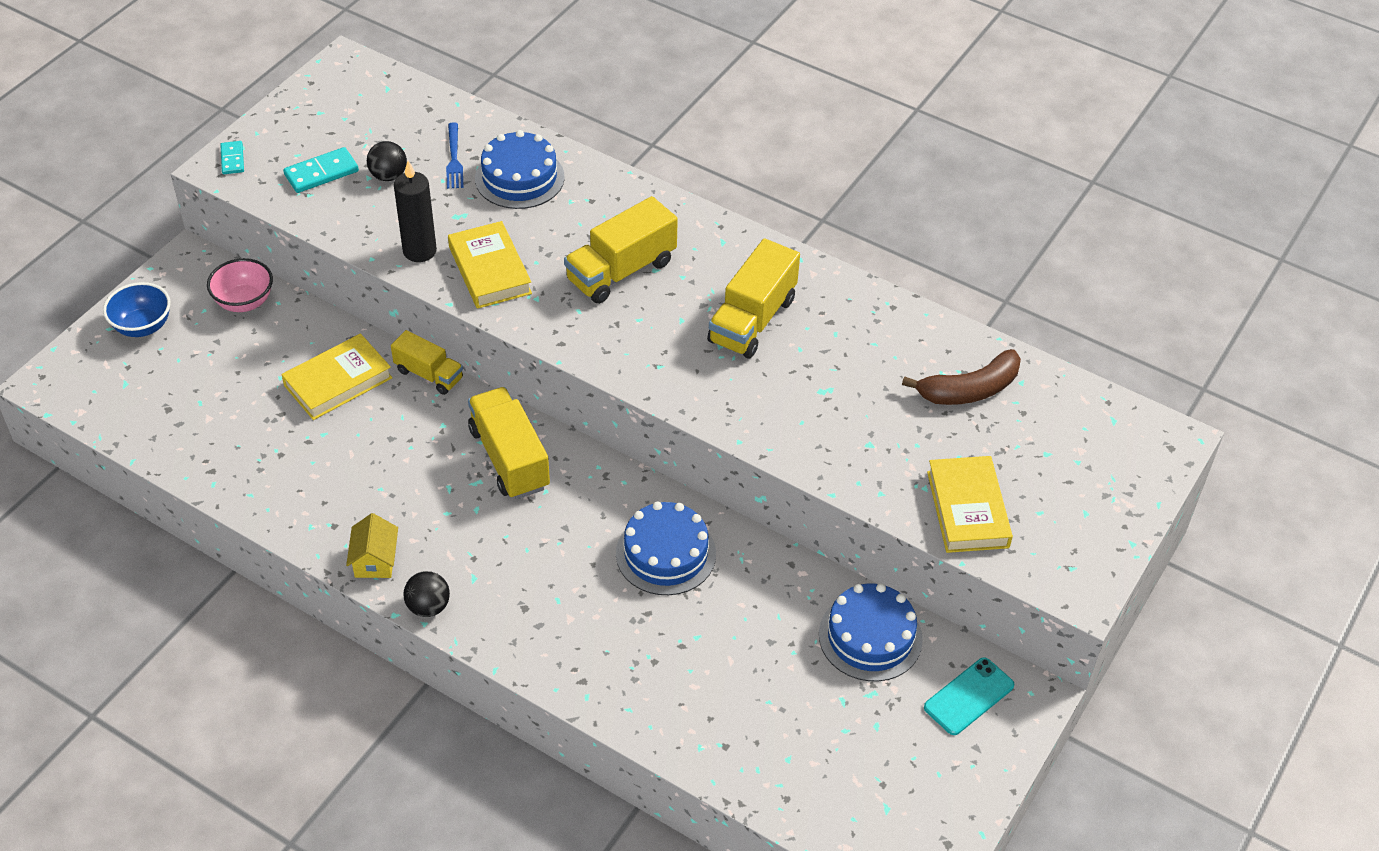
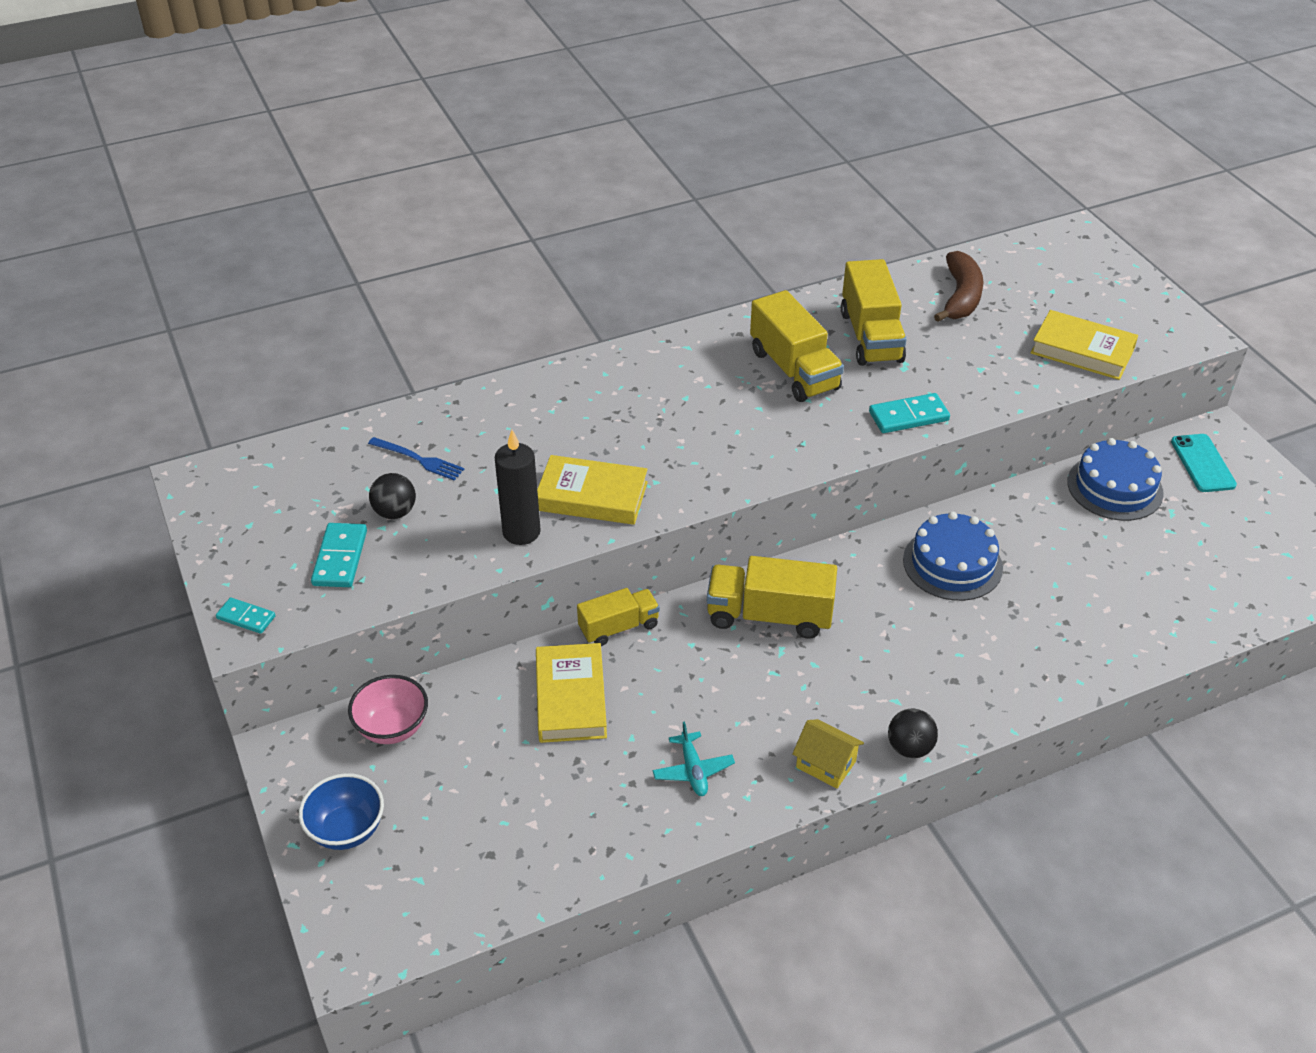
camera: 55 degrees left, 5 degrees down
(315, 483) = (693, 770): none -> turquoise plane
(519, 178) = (489, 429): blue cake -> none
(621, 271) = (669, 417): yellow truck -> yellow truck (871, 336)
(754, 420) = (908, 416): none -> turquoise domino

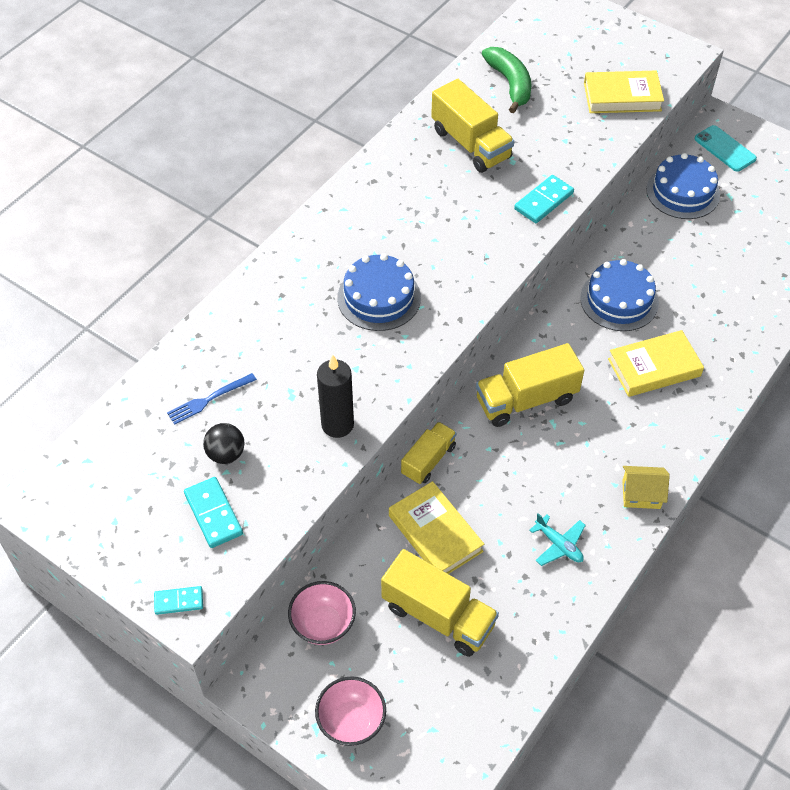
camera: 30 degrees left, 10 degrees up
(347, 830) = (351, 721): blue bowl -> pink bowl
(419, 459) = (209, 400): blue fork -> blue fork turned 150 degrees clockwise
(592, 496) = (367, 369): yellow book -> yellow book (654, 367)
(657, 437) = (379, 297): none -> blue cake
(794, 370) = (436, 196): yellow truck -> yellow truck (438, 615)
(909, 747) = (685, 454): black ball -> none
(960, 297) = (510, 84): brown banana -> green banana

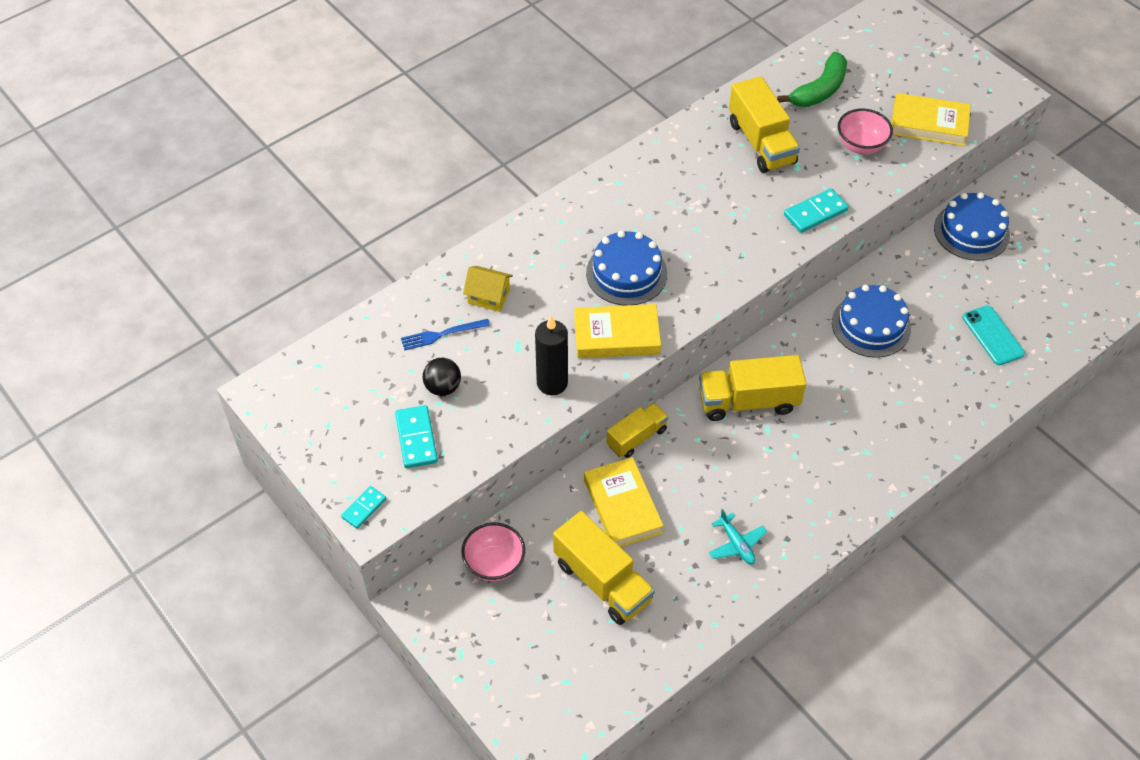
camera: 15 degrees right, 0 degrees up
(179, 601) = (364, 508): turquoise domino -> turquoise domino turned 60 degrees counterclockwise
(351, 721) = (494, 656): pink bowl -> pink bowl (860, 146)
(510, 84) = (819, 90): green banana -> green banana turned 45 degrees clockwise
(641, 494) = (832, 515): yellow house -> yellow house (489, 296)
(654, 367) = (884, 398): yellow book -> yellow book (616, 335)
(725, 149) = (1030, 196): turquoise phone -> turquoise phone (993, 335)

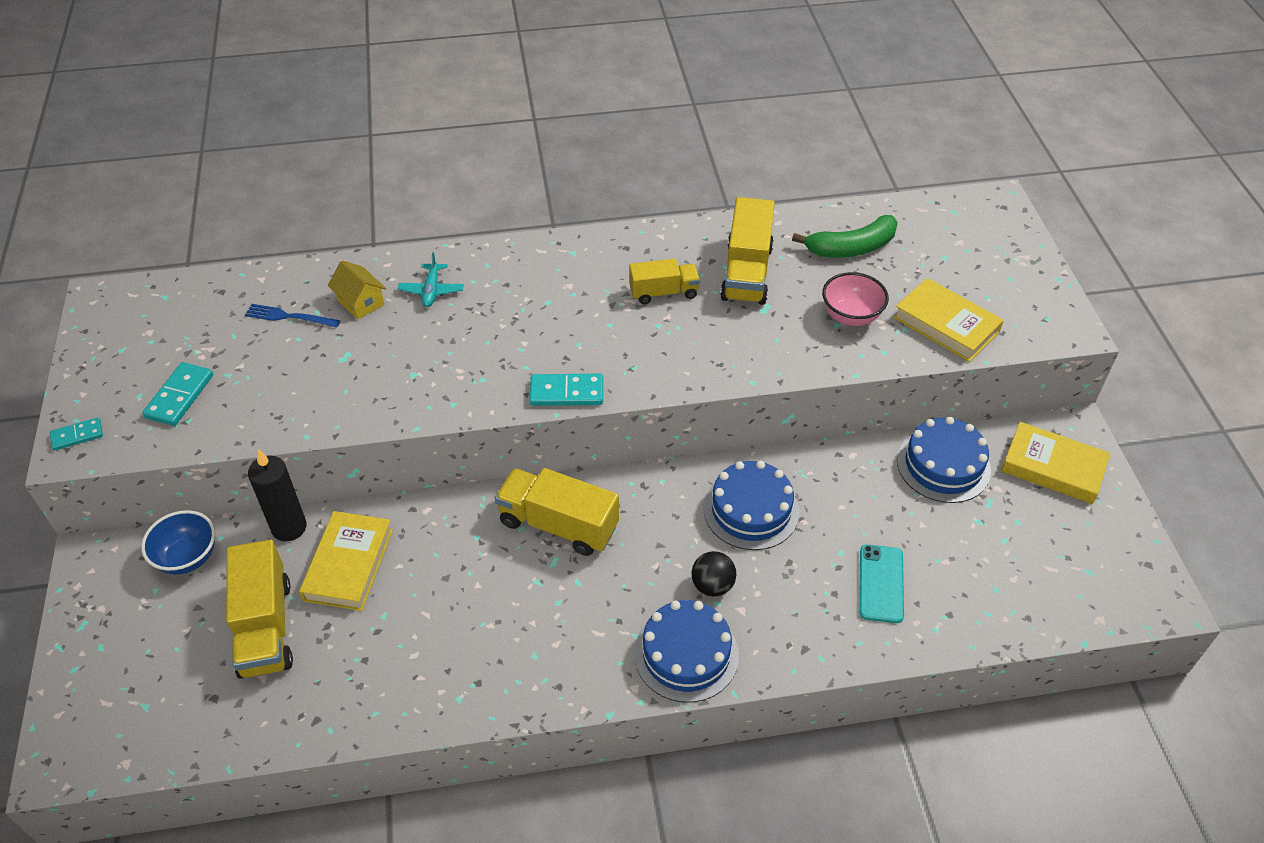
camera: 30 degrees right, 5 degrees down
(443, 387) = (245, 362): black ball -> black ball (712, 585)
(494, 564) = (188, 557): pink bowl -> blue bowl
(552, 383) = (342, 404): black candle -> black candle (289, 527)
(616, 335) = (442, 388): yellow book -> yellow book (1053, 467)
(626, 273) = (504, 336): blue cake -> blue cake (686, 654)
(636, 437) = (420, 506): yellow truck -> yellow truck (663, 292)
(736, 544) = (423, 660): turquoise plane -> turquoise plane (431, 290)
(815, 213) = (745, 360): turquoise domino -> turquoise domino (566, 392)

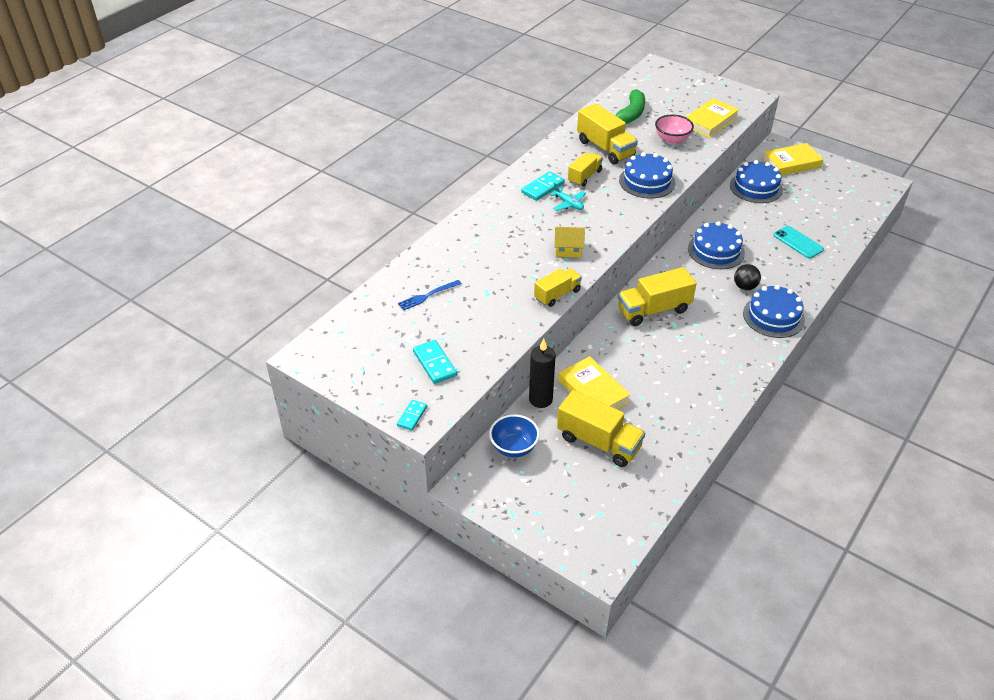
camera: 45 degrees left, 5 degrees down
(360, 302) = (453, 267): yellow house -> yellow house (568, 250)
(404, 414) = (557, 295): none -> yellow truck
(431, 290) = (479, 240): turquoise plane -> turquoise plane (568, 204)
(566, 392) = (611, 239): turquoise domino -> turquoise domino (543, 188)
(728, 350) = (647, 181): none -> blue cake
(946, 325) = (710, 122): yellow book -> yellow book turned 45 degrees counterclockwise

